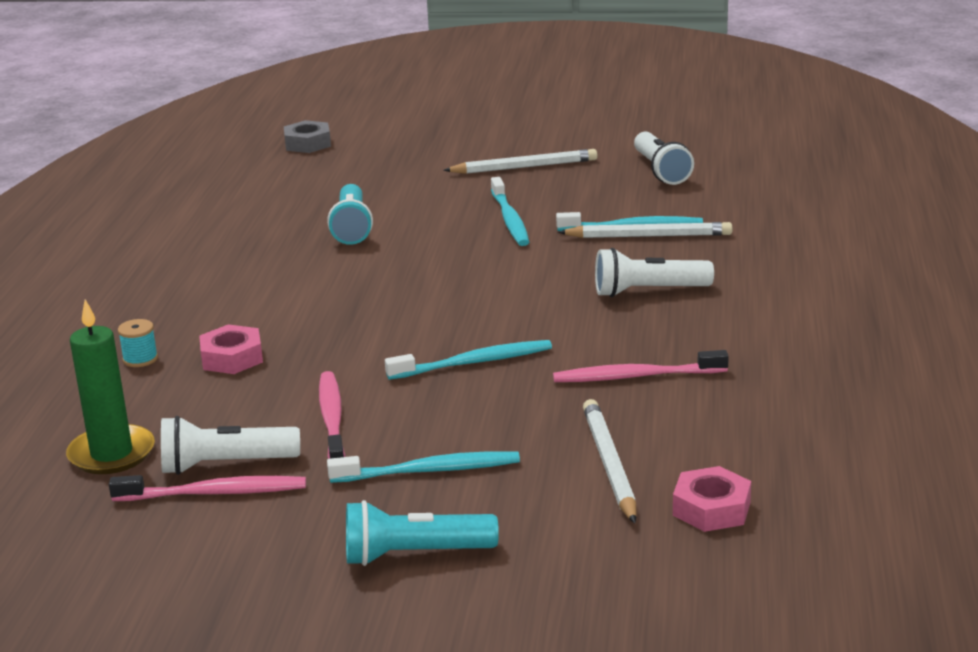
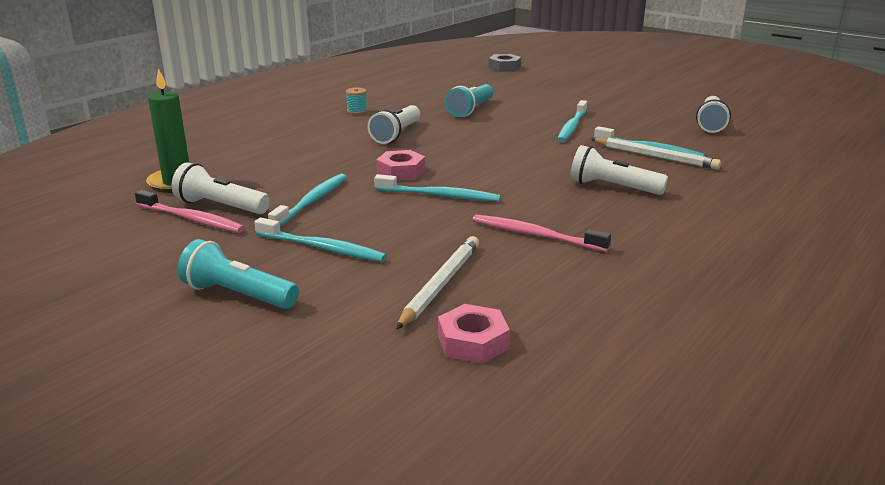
camera: 30 degrees right, 0 degrees up
(140, 359) = (265, 142): turquoise spool -> turquoise spool (357, 111)
(232, 358) = (310, 154): pink nut -> pink nut (401, 172)
(305, 294) = (396, 134): none -> white flashlight
(332, 420) = (312, 201): pink toothbrush -> turquoise toothbrush
(524, 167) = (618, 103): white pencil -> none

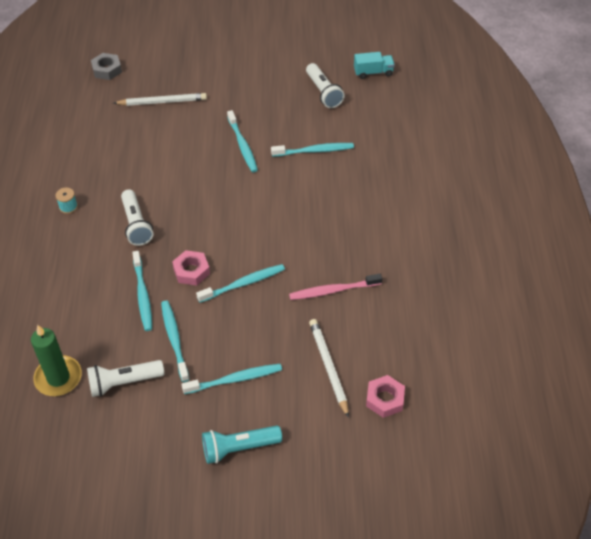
camera: 40 degrees left, 25 degrees up
(191, 219) = (123, 407): pink toothbrush -> none
(332, 168) = (142, 295): none -> turquoise toothbrush
(471, 110) = (151, 158): turquoise flashlight -> none
(612, 187) = (330, 212): white flashlight -> none
(655, 156) = (324, 159): white pencil -> white pencil (162, 102)
(792, 128) = (373, 72): none -> turquoise truck

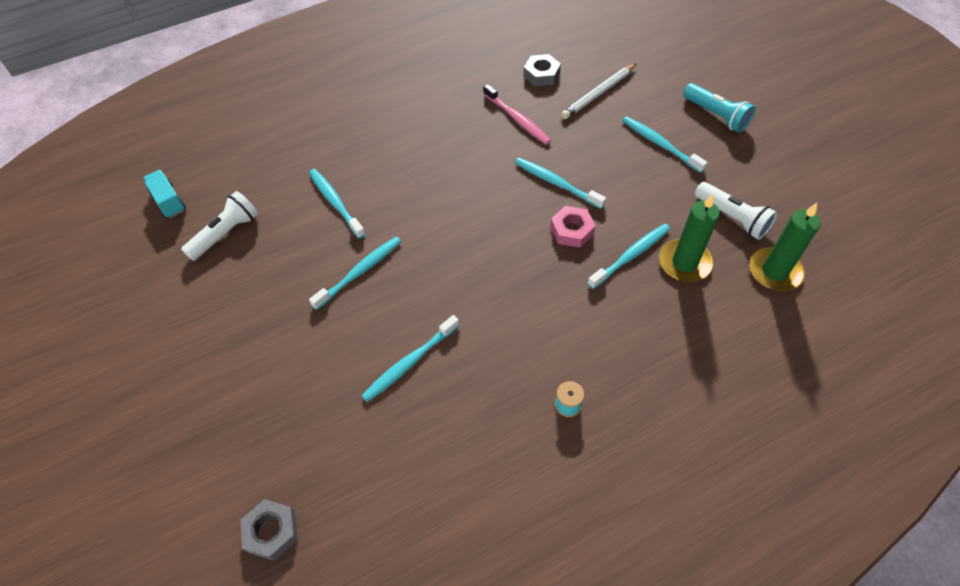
camera: 115 degrees left, 5 degrees up
(111, 324) = (684, 263): none -> green candle
(136, 225) = (546, 313): white flashlight -> none
(162, 102) = (316, 405): white pencil -> none
(174, 339) = (658, 204): turquoise toothbrush -> turquoise toothbrush (409, 362)
(382, 335) = (541, 74): none -> grey nut
(385, 399) = (600, 54): pink nut -> none

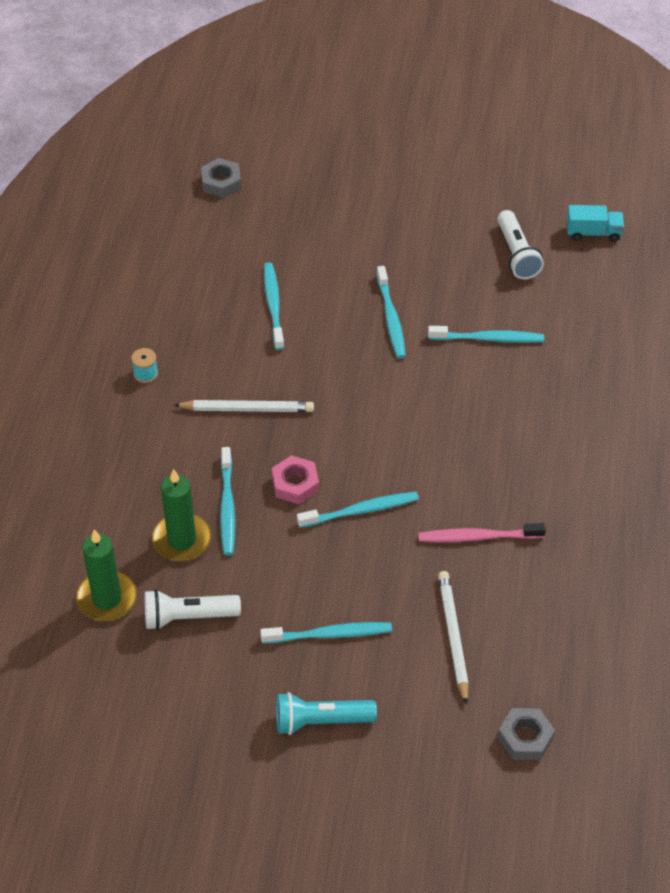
camera: 125 degrees right, 5 degrees down
(534, 304) = (247, 409): none -> white pencil
(541, 74) = (531, 606): grey nut -> grey nut (525, 738)

